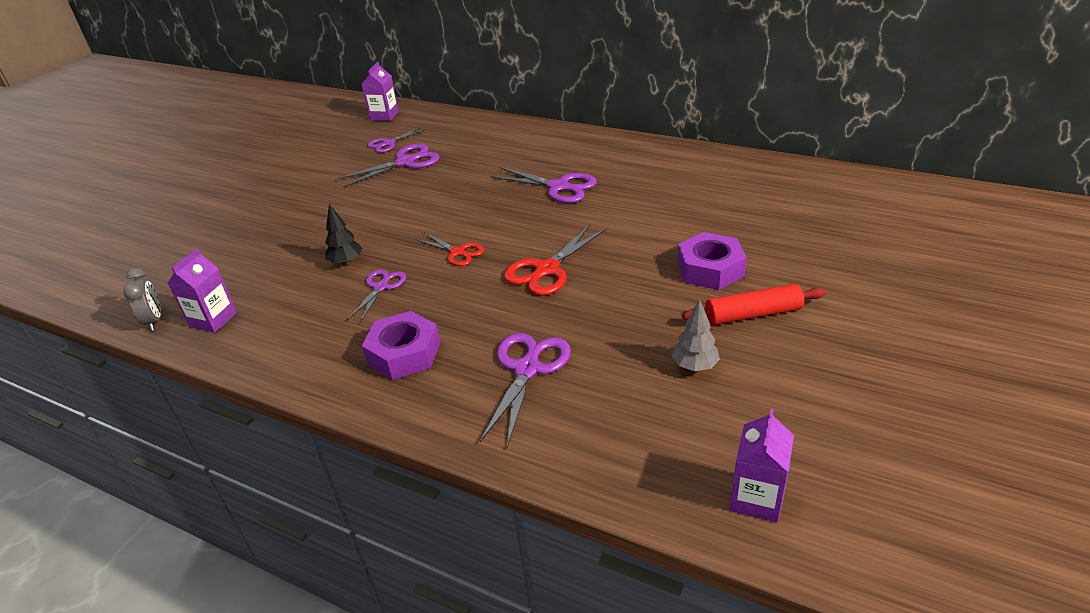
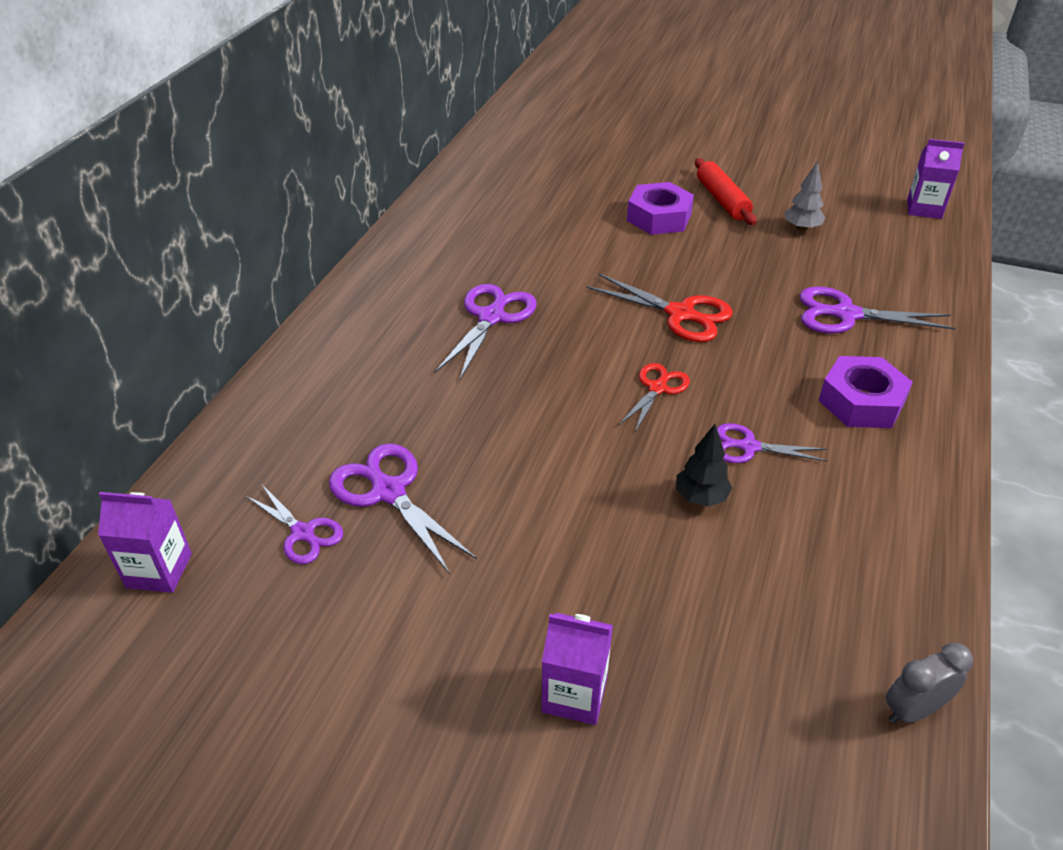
camera: 100 degrees left, 5 degrees up
(213, 319) = (879, 621): purple carton -> purple carton (574, 694)

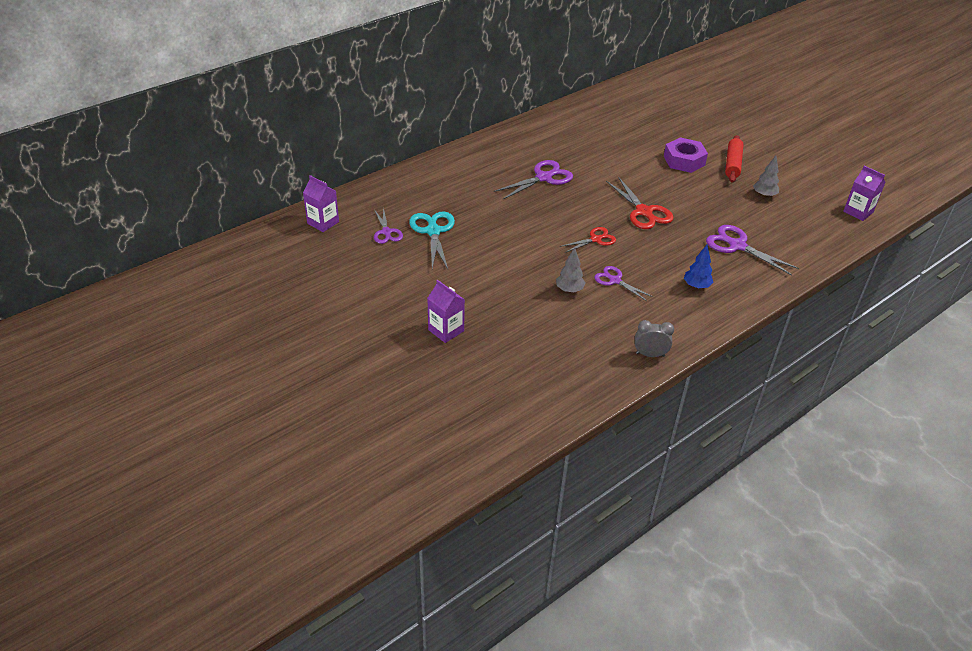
camera: 30 degrees right, 0 degrees up
(387, 491) = (433, 231): purple scissors -> turquoise scissors
(701, 497) = (569, 290): black tree -> grey tree
(861, 402) = (696, 286): purple nut -> blue tree
(913, 710) = (580, 398): grey clock -> grey clock (650, 354)

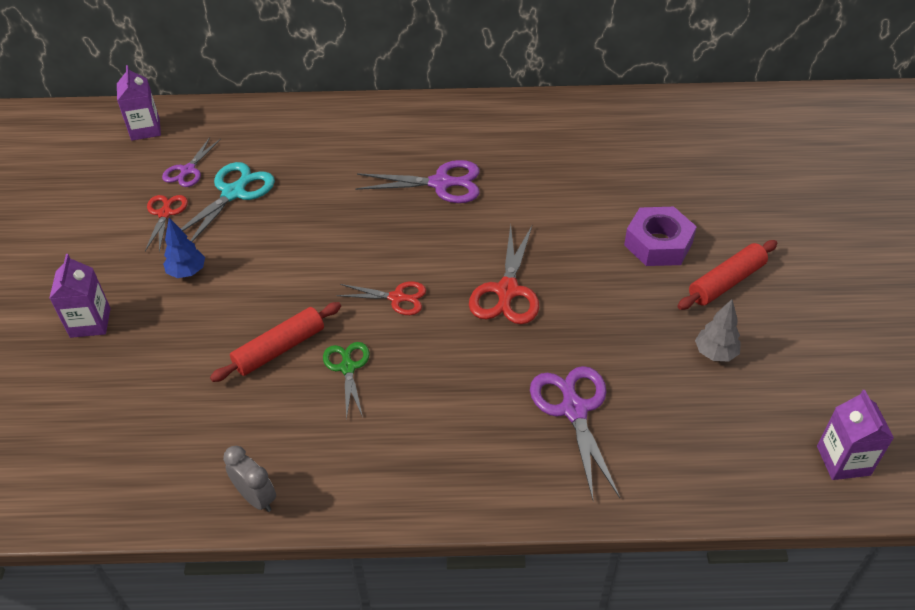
camera: 40 degrees right, 5 degrees up
(406, 259) = (165, 213): none -> red scissors
(569, 290) = (279, 349): grey tree -> red rolling pin
(614, 280) = (347, 367): purple scissors -> green scissors
(696, 286) = (440, 436): blue tree -> blue tree (187, 272)

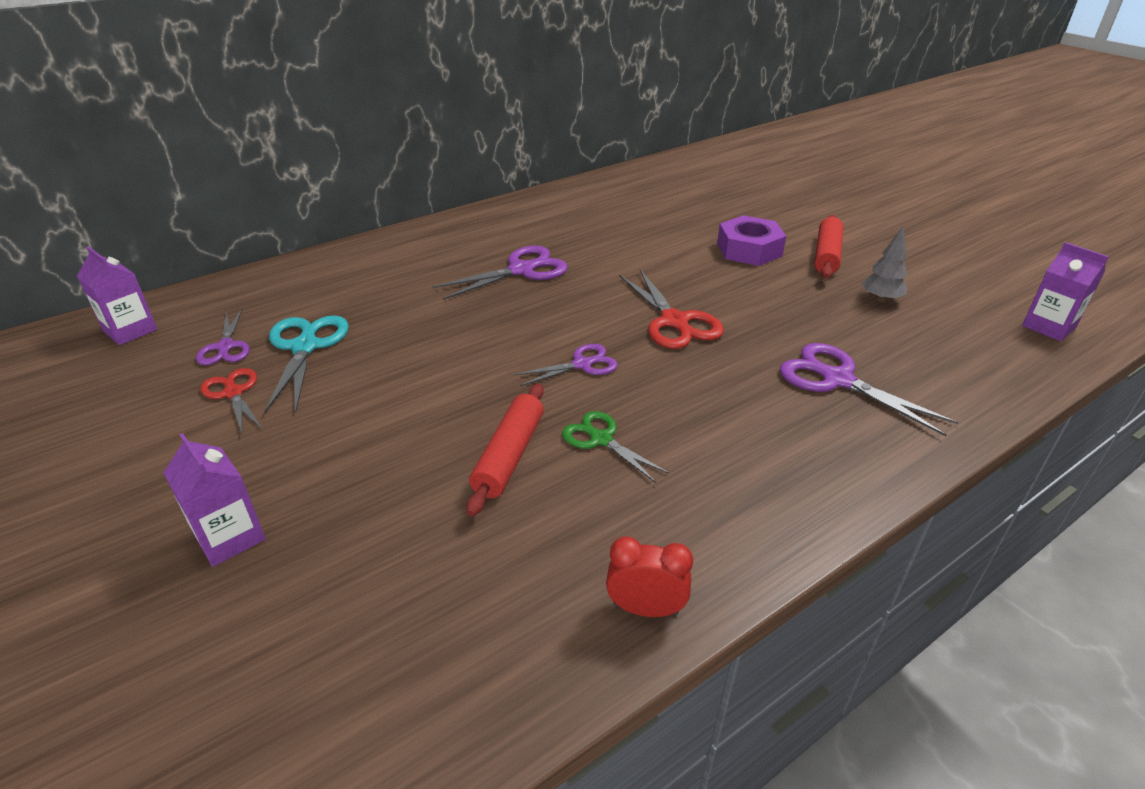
camera: 35 degrees left, 10 degrees down
(187, 272) = (319, 434): blue tree -> none
(256, 497) = (645, 608): grey clock -> red clock
(398, 298) = (583, 364): red scissors -> purple scissors

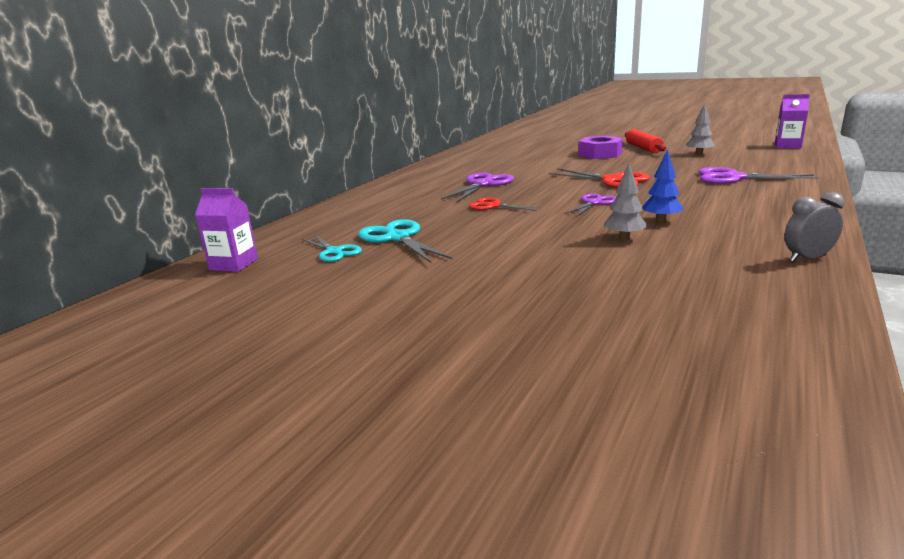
camera: 25 degrees left, 15 degrees down
(225, 347) = (335, 252): purple scissors -> turquoise scissors
(230, 537) = (516, 311): purple carton -> none
(233, 392) = (384, 265): red scissors -> red scissors (493, 206)
(509, 456) = (624, 238): red rolling pin -> grey tree
(600, 439) = (661, 220): green scissors -> blue tree
(645, 608) = (807, 258): red clock -> grey clock

